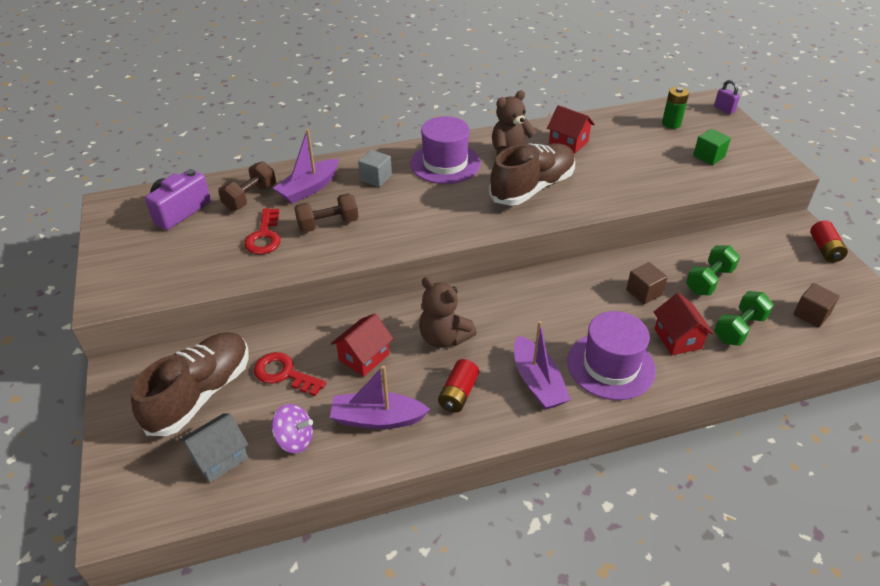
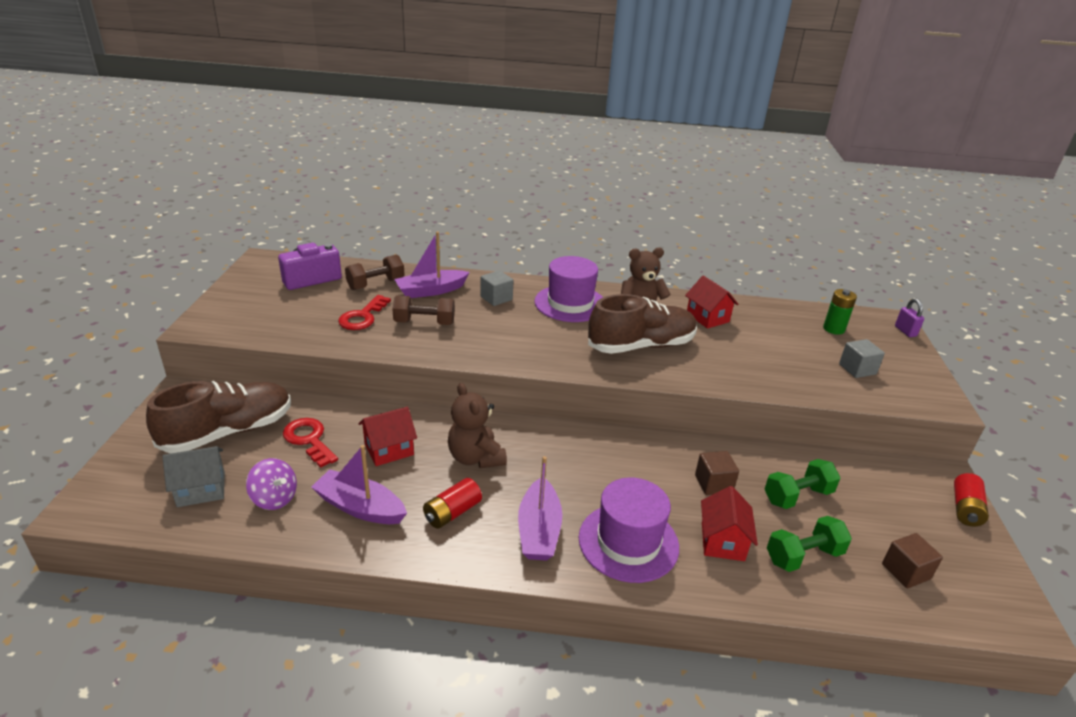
camera: 20 degrees right, 10 degrees down
(708, 156) = (857, 369): green cube -> grey cube

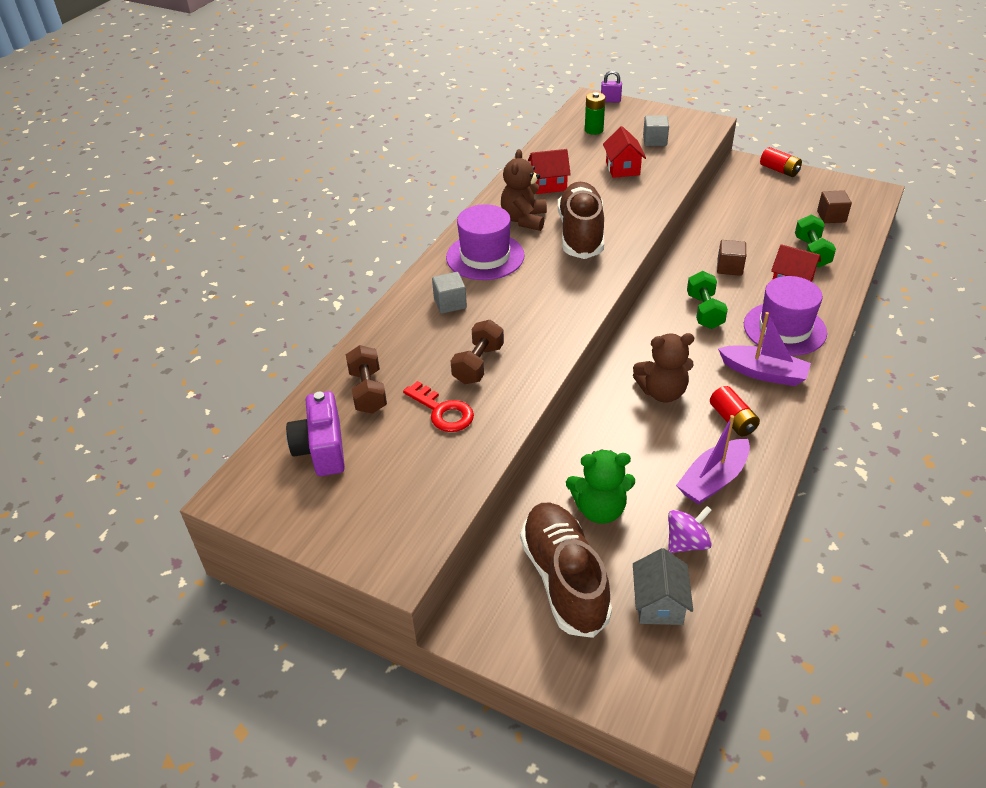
camera: 65 degrees left, 10 degrees up
(309, 440) = (599, 509): red key -> green teddy bear
(389, 449) = (634, 449): red house -> red house (622, 168)
(431, 291) = (408, 348): purple boat -> none
(797, 496) = (752, 233): green dumbbell -> green dumbbell (704, 311)

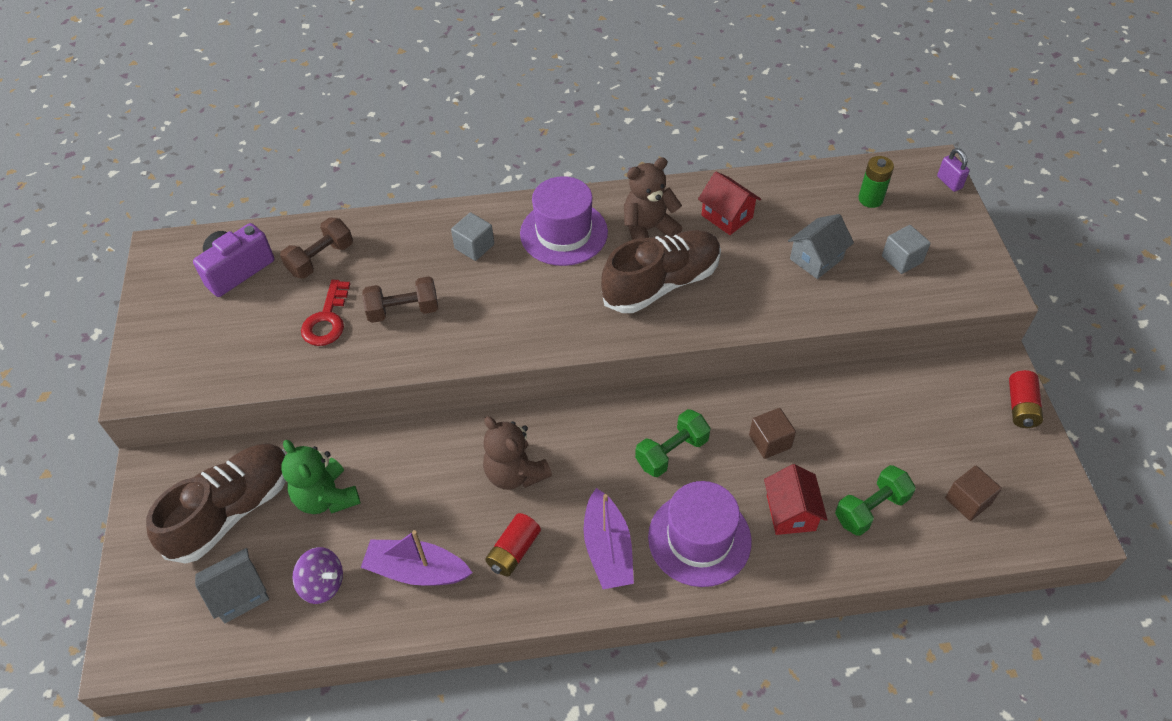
camera: 55 degrees right, 10 degrees up
(622, 168) = (816, 259): red house -> grey house

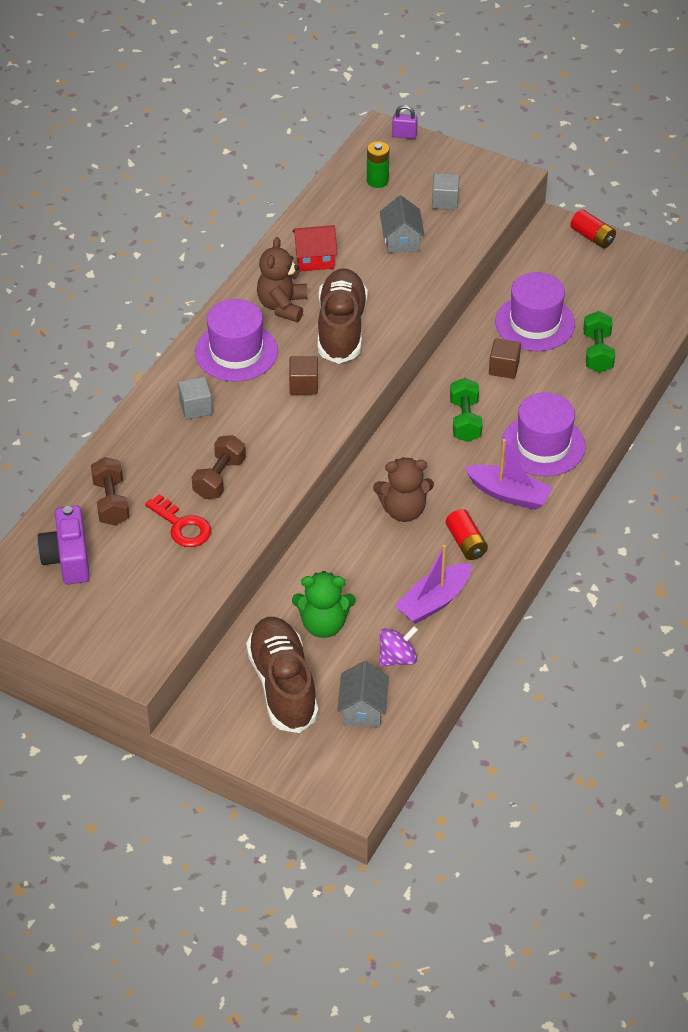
camera: 55 degrees left, 5 degrees down
(790, 512) = (565, 391): red house -> none
(854, 430) = (535, 323): none -> purple hat
(968, 501) = (633, 306): brown cube -> brown cube (304, 385)

